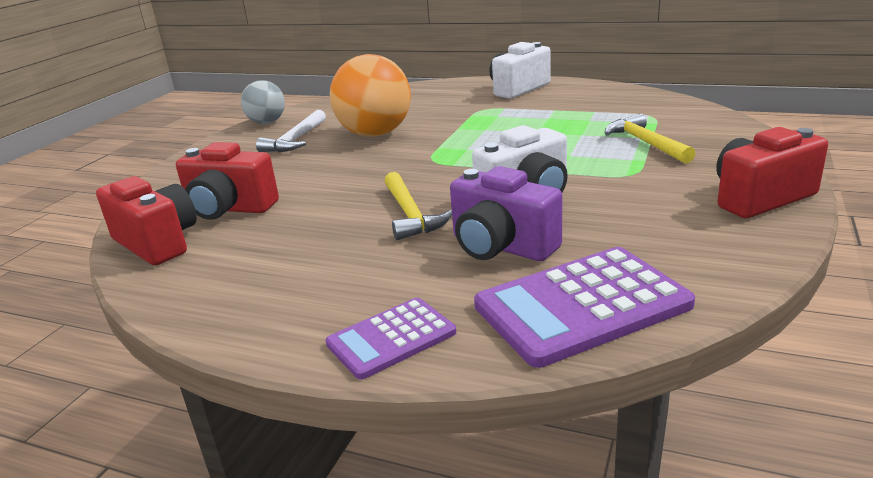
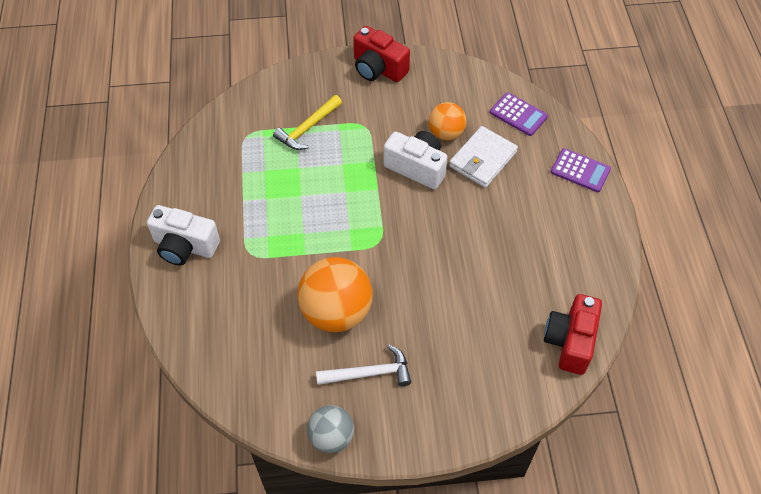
camera: 120 degrees left, 30 degrees up
(229, 209) = (509, 331): red camera -> none
(410, 214) = (467, 216): yellow hammer -> none
(501, 246) = (483, 159): purple camera -> white wallet
(578, 227) = (446, 133): none -> orange ball
(581, 305) = (518, 114): purple calculator -> purple calculator, size x0.59

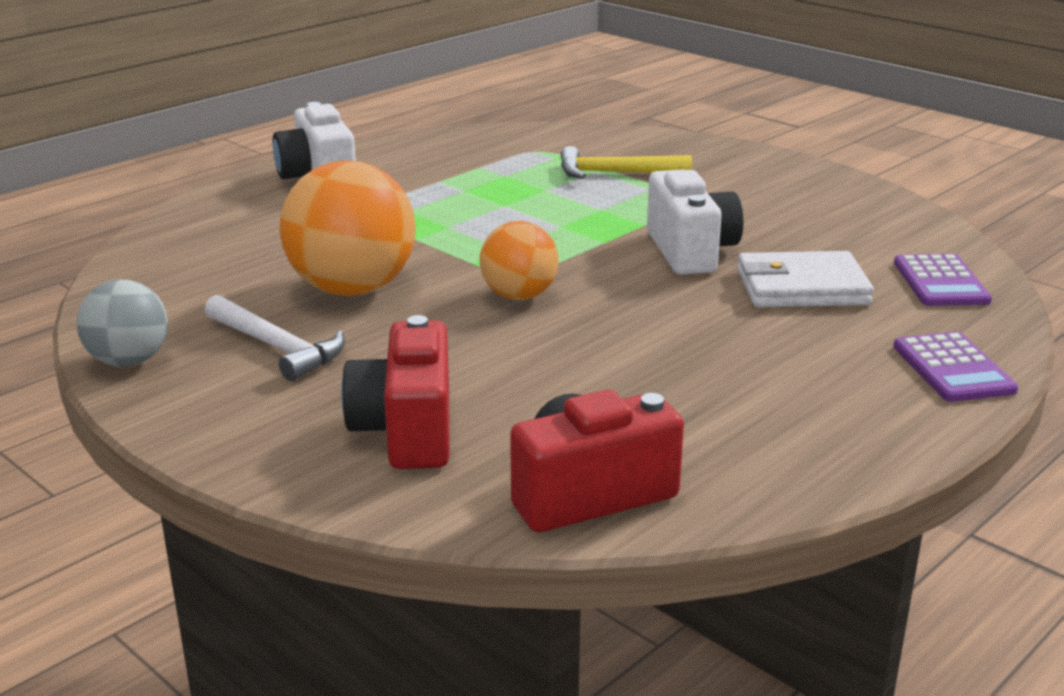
camera: 50 degrees right, 30 degrees down
(378, 68) = (796, 174): red camera -> red camera (406, 431)
(446, 133) = (790, 248): orange ball -> orange ball (519, 296)

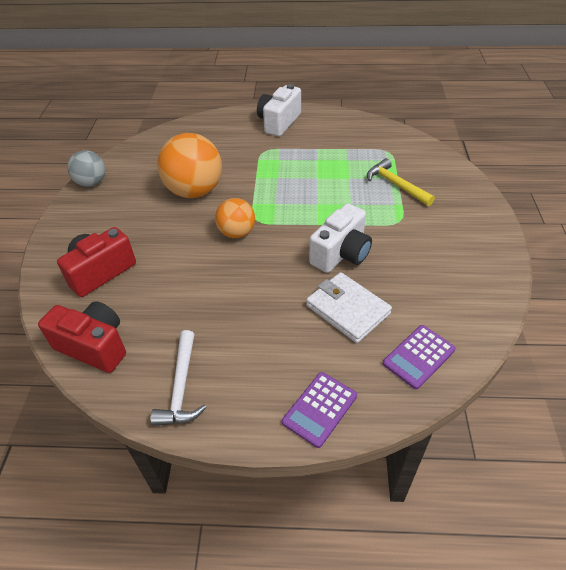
camera: 50 degrees right, 20 degrees up
(277, 347) = (132, 205): white hammer -> white hammer (181, 387)

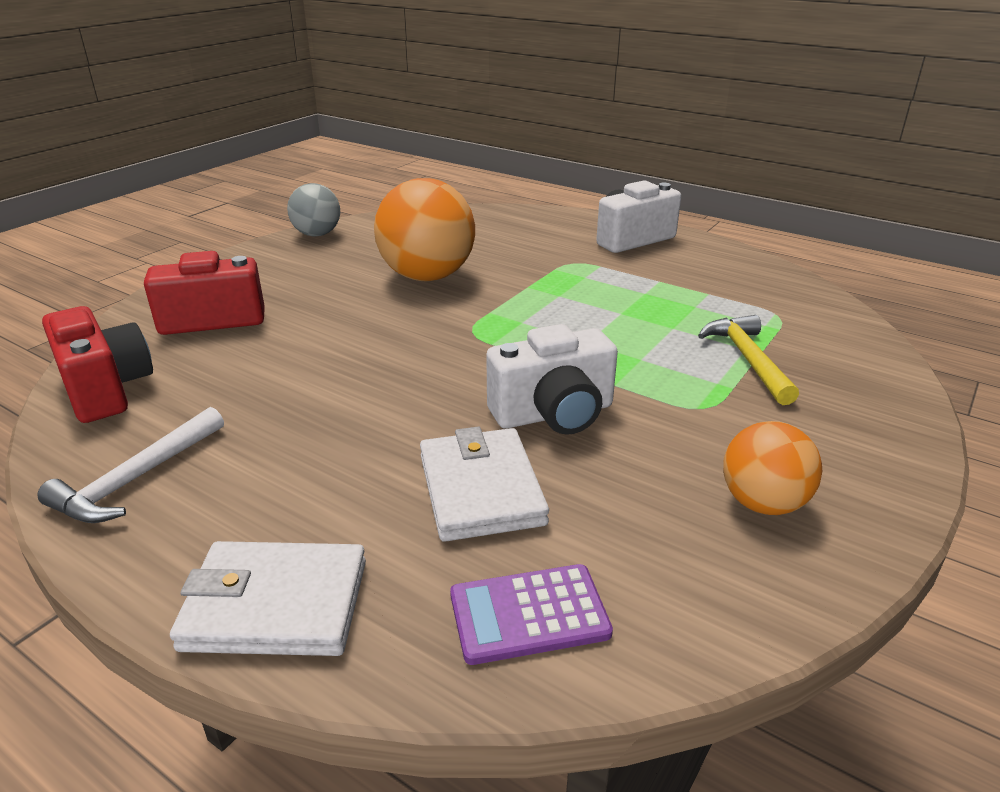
camera: 30 degrees right, 15 degrees down
(237, 233) = (427, 336): orange ball -> orange ball (762, 503)
(319, 409) = (276, 605): purple calculator -> white wallet

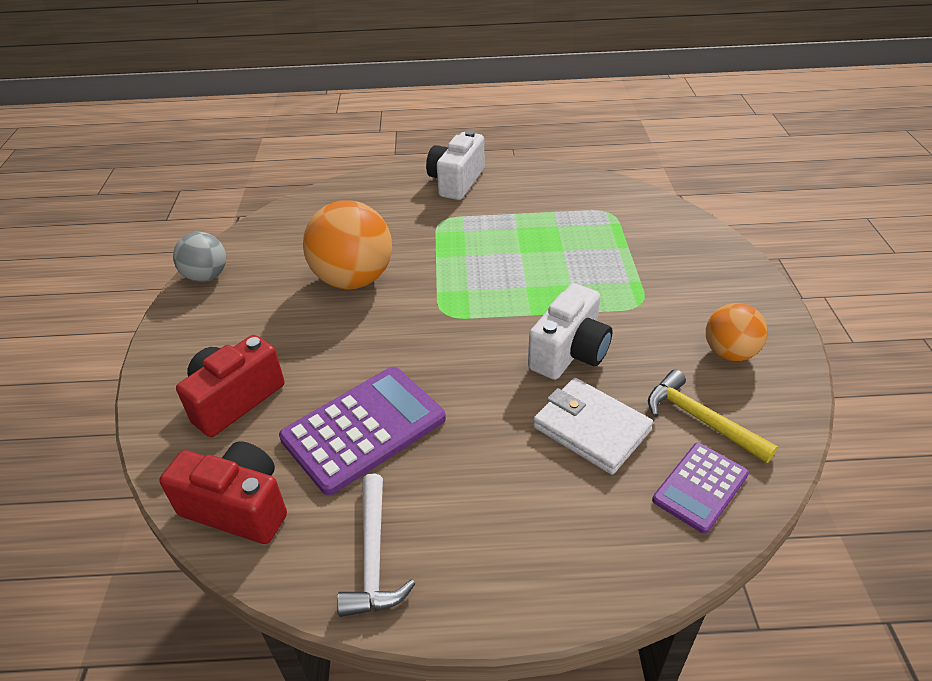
camera: 35 degrees left, 10 degrees up
(273, 383) = (364, 429): none -> purple calculator
(276, 605) = (576, 572): white wallet -> none
(747, 359) = (627, 256): yellow hammer -> yellow hammer (700, 419)

